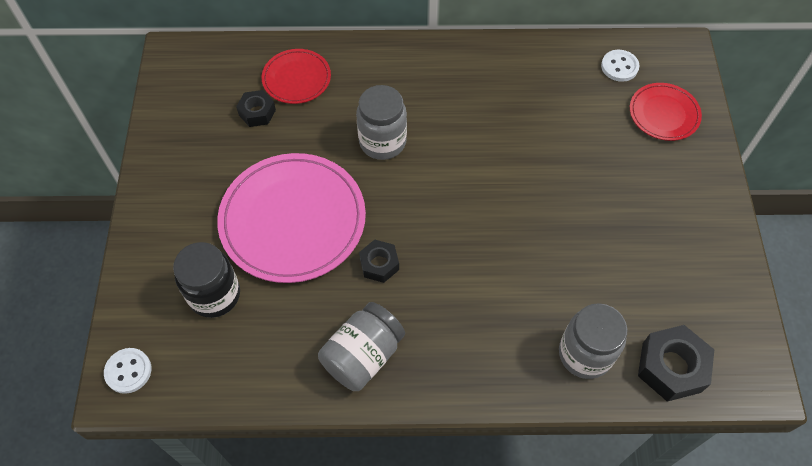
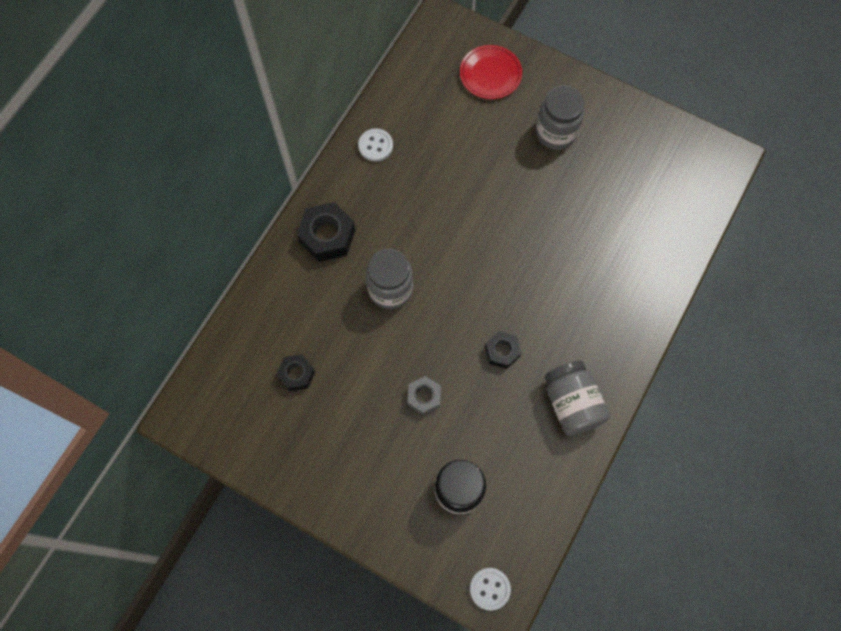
camera: 60 degrees left, 10 degrees up
(293, 220) = (424, 397): pink plate -> grey nut
(296, 78) = (280, 324): red plate -> none
(585, 354) = (651, 251): grey jar -> grey jar (556, 133)
(619, 67) = (428, 75): white button -> white button (375, 146)
(671, 367) = (689, 203): black nut -> black nut (327, 236)

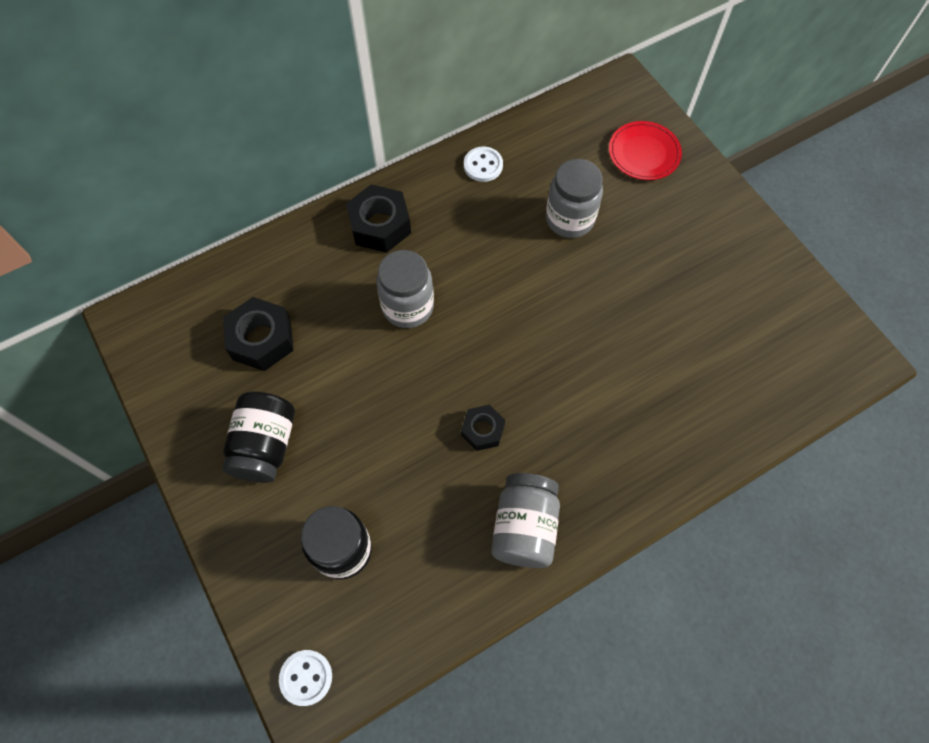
camera: 30 degrees right, 5 degrees down
(296, 374) = (262, 339): black nut -> black nut, size x1.64
(354, 450) = (265, 445): none -> black jar
(424, 397) = (371, 431): grey nut -> none
(556, 133) = (679, 241): grey jar -> grey jar (569, 219)

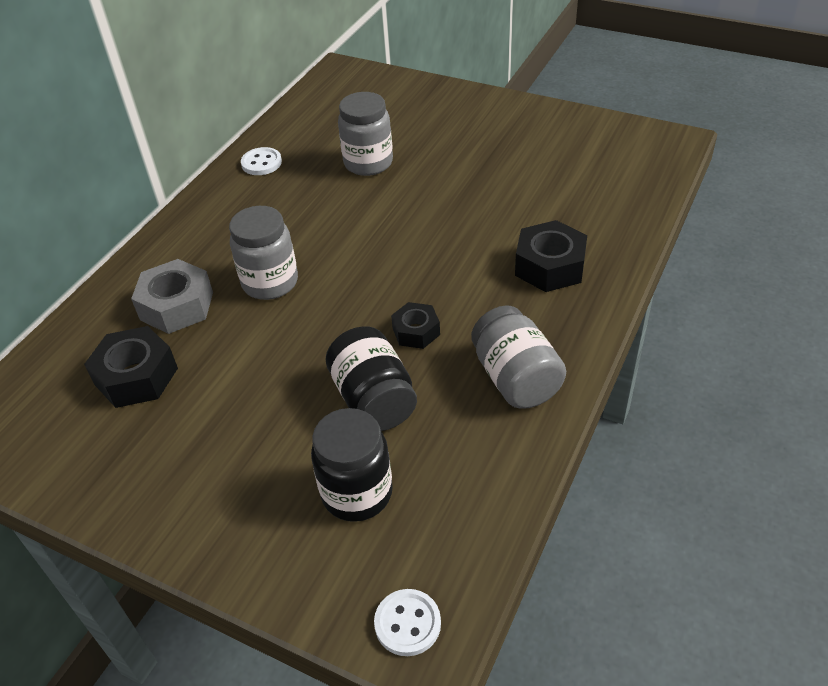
camera: 30 degrees left, 20 degrees down
(265, 445) = (205, 456): black jar -> black jar (374, 399)
(327, 287) = (176, 306): none -> grey nut
(380, 225) = (196, 241): black nut -> black nut (550, 266)
(644, 153) = (394, 101): red plate -> none

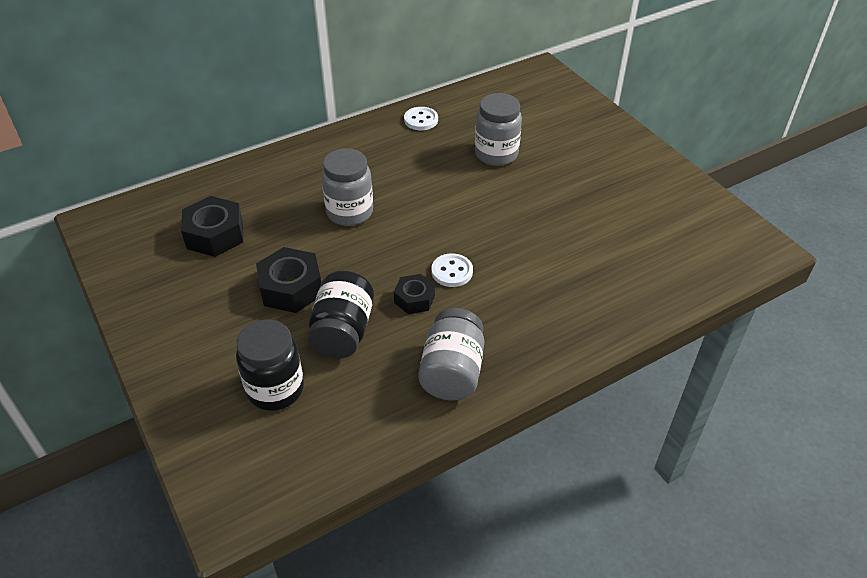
camera: 30 degrees right, 0 degrees up
(176, 306) = (278, 199): grey nut -> none
(407, 623) = (229, 493): white button -> white button (452, 271)
(550, 266) = (558, 301): black nut -> black nut (291, 288)

